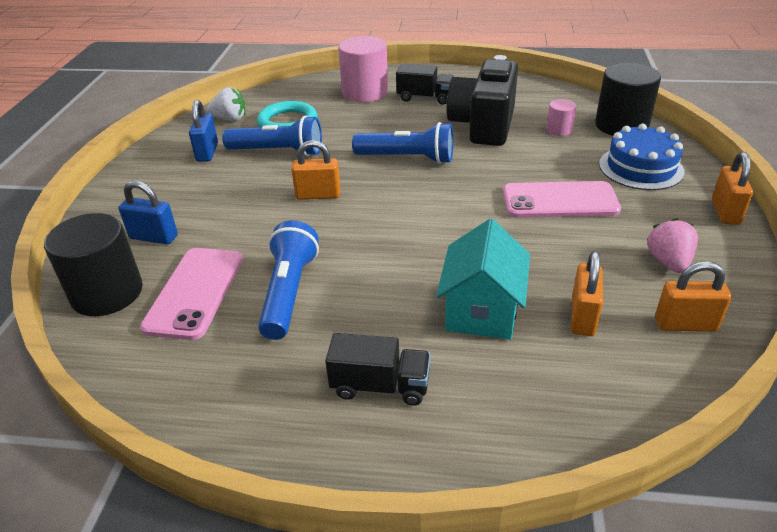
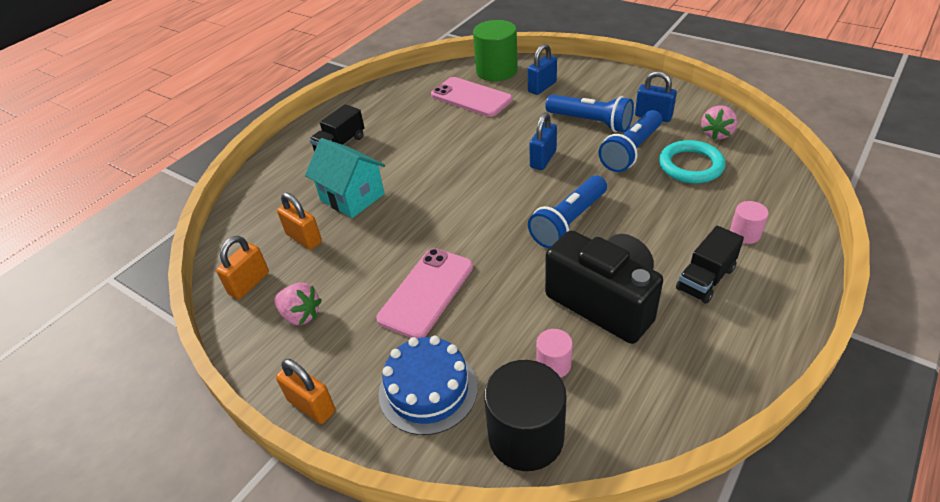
camera: 120 degrees right, 5 degrees up
(107, 293) = (496, 71): black cylinder -> green cylinder
(230, 119) = (717, 134): white strawberry -> pink strawberry
(289, 292) = (441, 129): blue flashlight -> blue flashlight (590, 122)
(318, 195) = (543, 159): orange padlock -> blue padlock
(365, 92) = (745, 234): pink cylinder -> pink cylinder, size x0.50

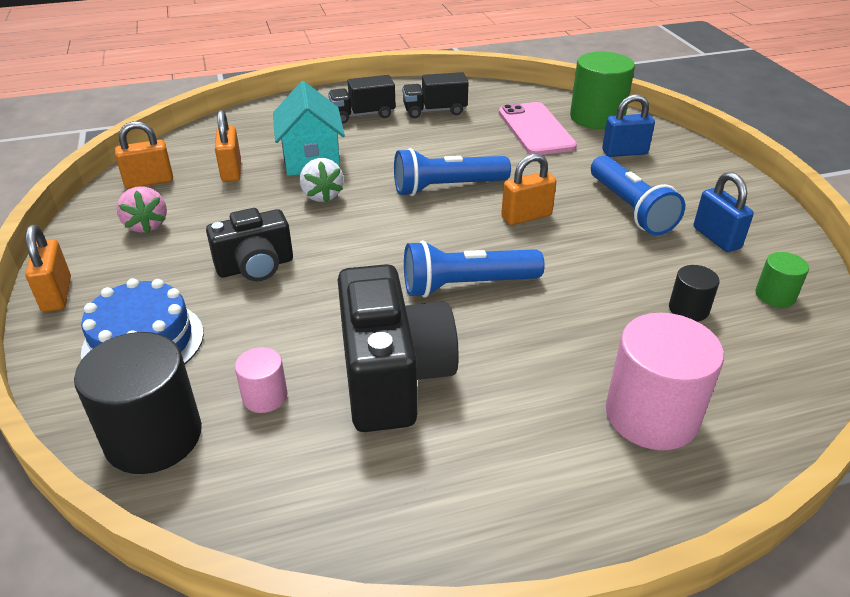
camera: 35 degrees right, 5 degrees down
(398, 218) = (322, 195): none -> white strawberry
(426, 292) = (255, 267): pink phone -> black camera
(543, 159) = (526, 216): blue padlock -> orange padlock
(631, 151) = (635, 258): blue flashlight -> blue flashlight (447, 187)
(690, 165) = (688, 309): turquoise ring -> black cylinder
(705, 279) = (531, 428): black truck -> black truck (434, 111)
(717, 134) = (775, 295): pink strawberry -> green cylinder
(745, 234) = (651, 415): pink cylinder -> pink cylinder, size x2.00

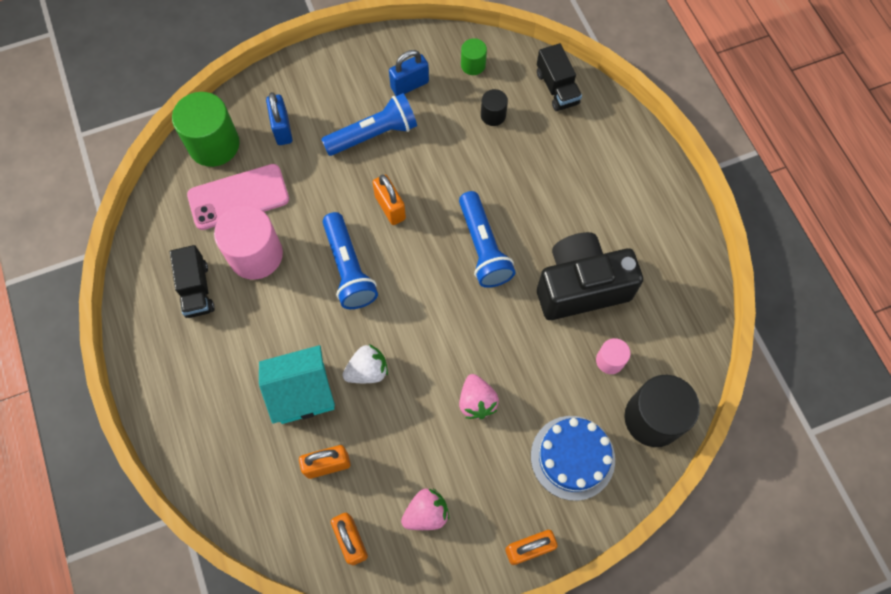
camera: 95 degrees left, 30 degrees up
(255, 267) = (476, 401): black camera -> pink strawberry
(362, 115) = (205, 360): black truck -> black truck (557, 88)
(651, 415) = (589, 148): pink cylinder -> pink cylinder (255, 255)

